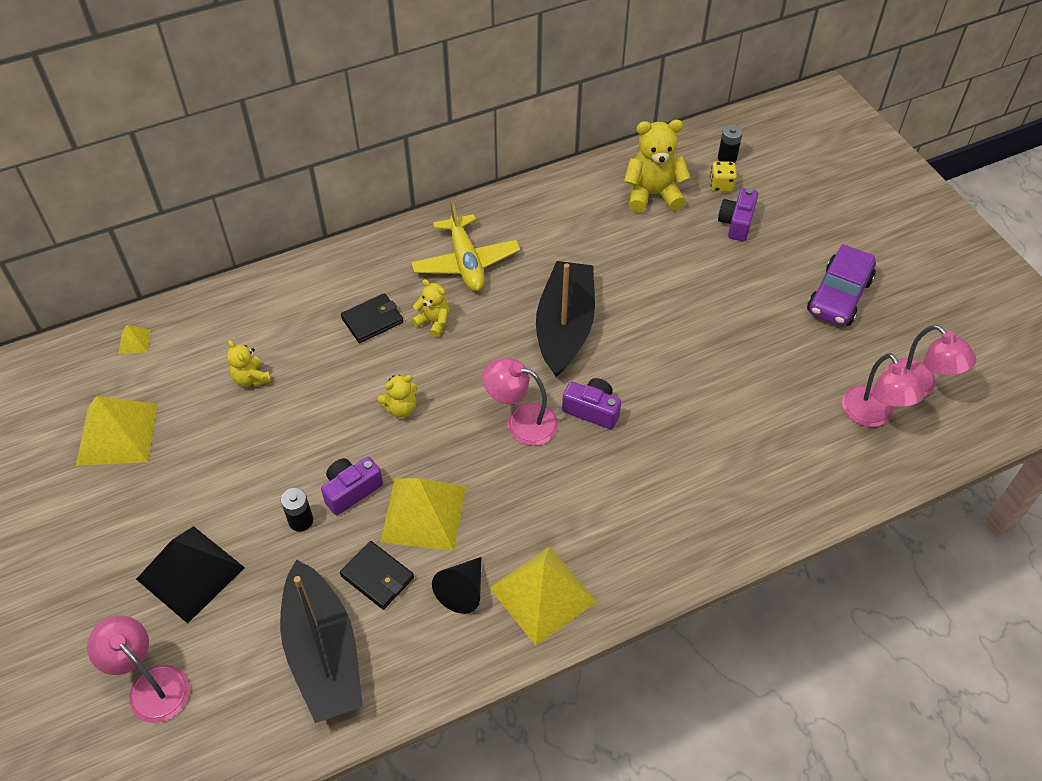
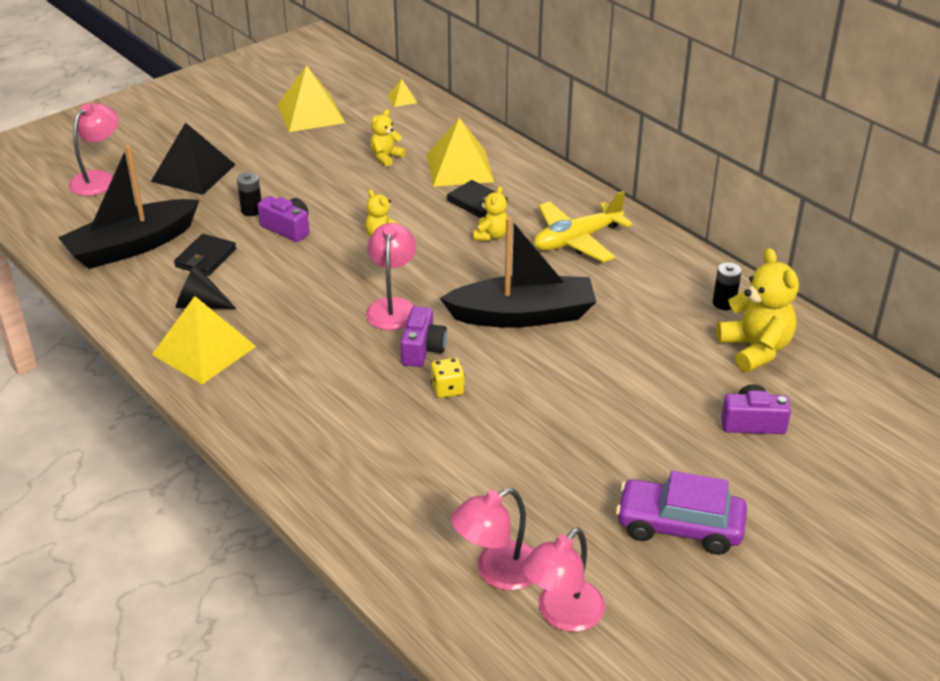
camera: 75 degrees right, 15 degrees down
(423, 513) = (274, 269): yellow pyramid -> yellow pyramid (459, 168)
(721, 185) = (809, 402): yellow dice -> yellow dice (447, 389)
(727, 158) = (862, 402): black battery -> black battery (724, 303)

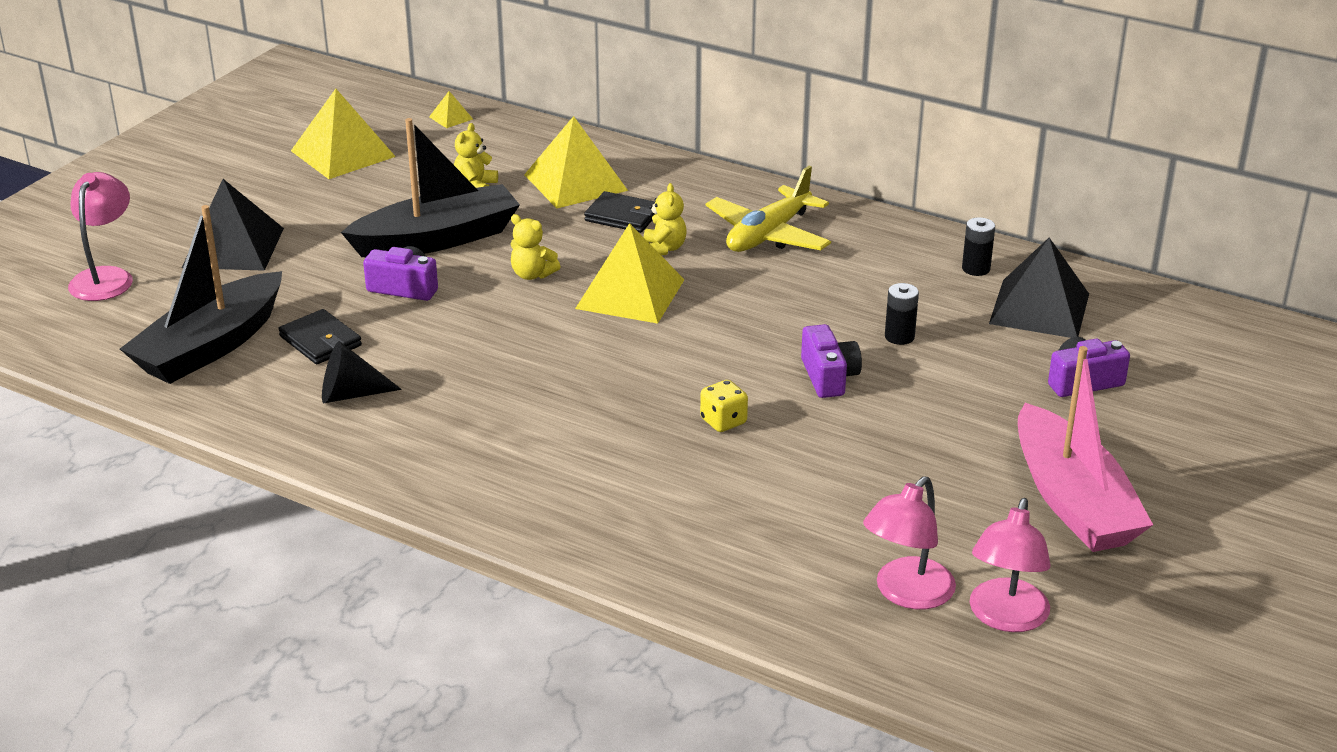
camera: 20 degrees left, 5 degrees down
(204, 350) = (392, 443): yellow pyramid -> yellow pyramid (630, 293)
(206, 258) = (320, 341): black wallet -> black wallet turned 45 degrees counterclockwise
(251, 210) = (343, 276): black battery -> black battery (899, 336)
(392, 307) = (597, 348): pink lamp -> none
(422, 349) = (664, 386): purple camera -> purple camera (828, 377)
(523, 315) = (759, 326): black boat -> black boat (438, 239)
(679, 527) = (1072, 501): purple car -> pink boat
(755, 349) = (1039, 308): yellow teddy bear -> black pyramid

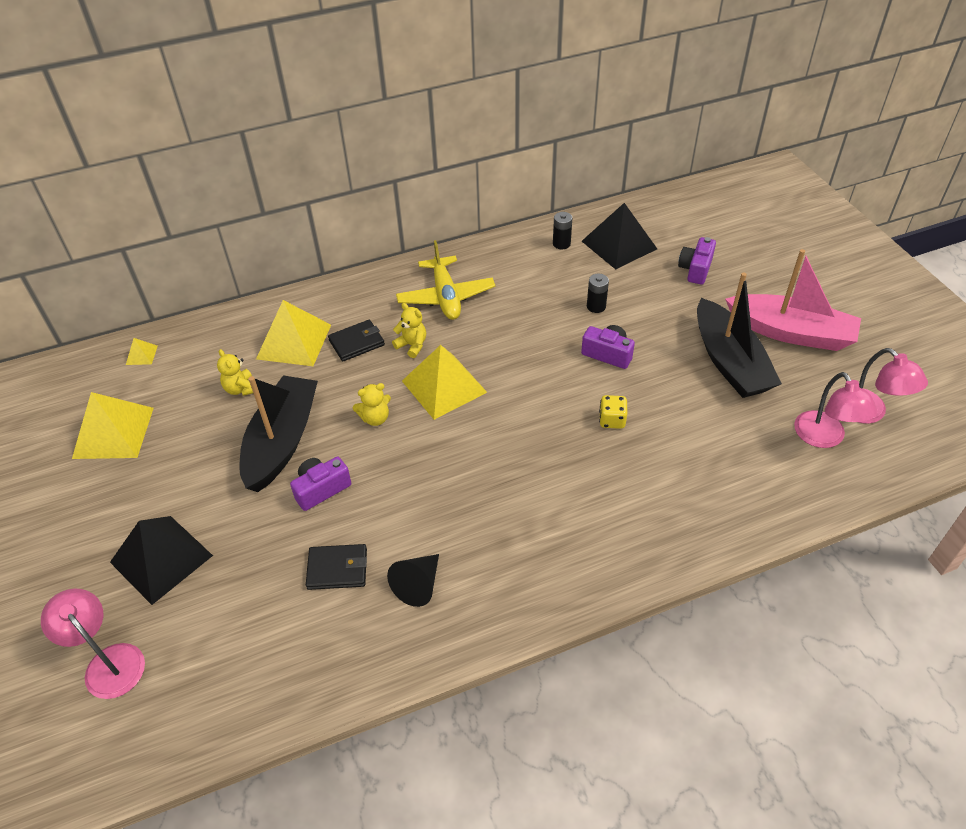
camera: 50 degrees left, 15 degrees up
(210, 346) = (277, 639): black boat -> black boat (729, 362)

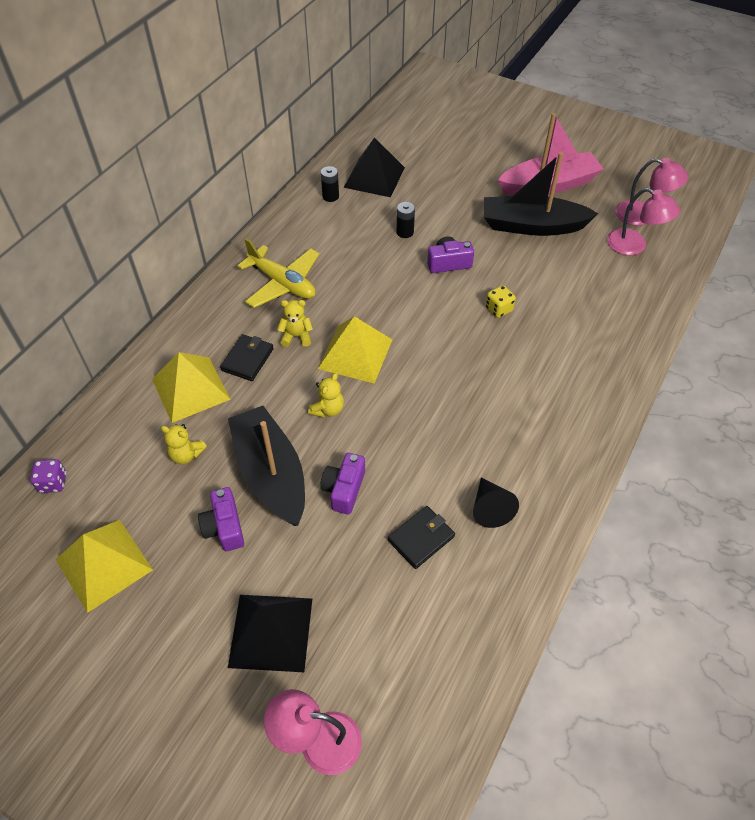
camera: 40 degrees left, 5 degrees up
(141, 355) = (53, 483): yellow pyramid -> purple dice
(695, 269) = (446, 170): purple camera -> purple camera (224, 527)
(729, 362) = (532, 226): black boat -> black boat turned 150 degrees clockwise

